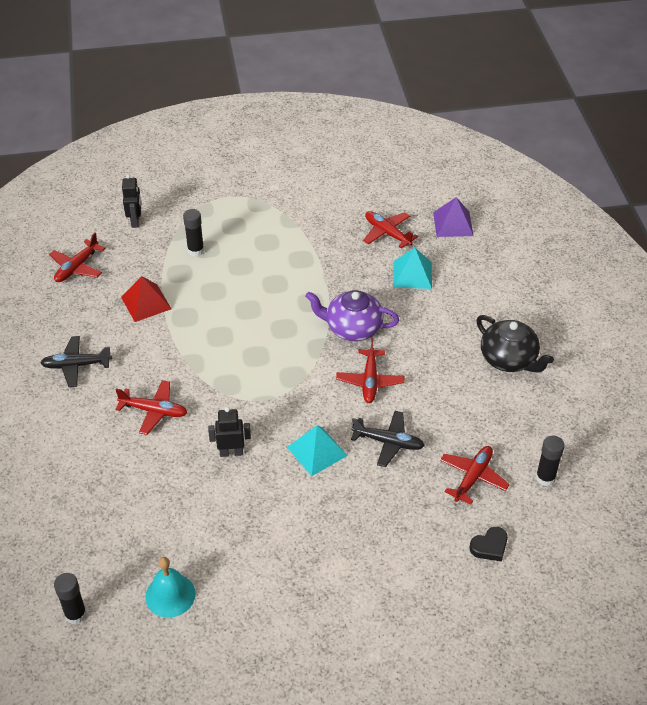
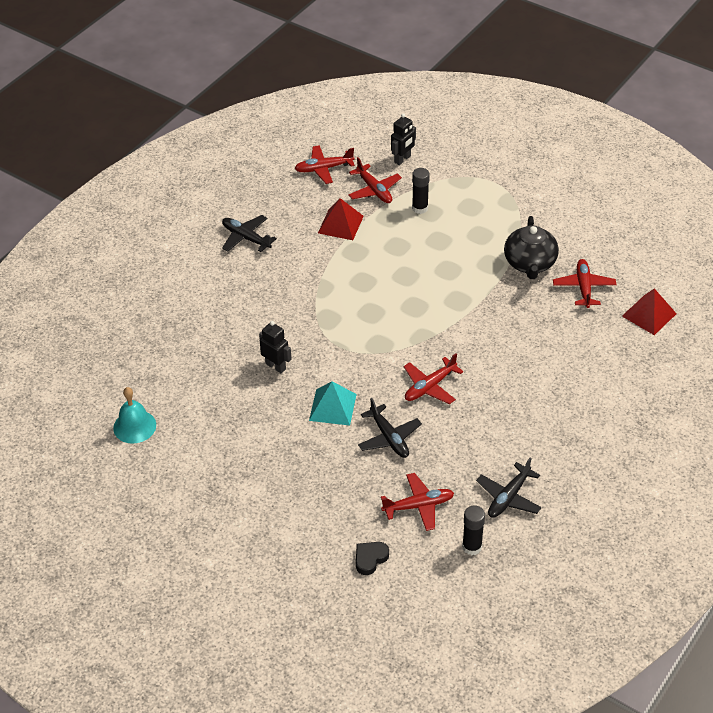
camera: 45 degrees right, 0 degrees up
(75, 614) = (70, 395): black glue stick -> none
(154, 411) = (259, 303): red plane -> red plane (374, 190)
(352, 328) = (465, 340): purple teapot -> none
(412, 274) = (563, 332): turquoise pyramid -> none
(453, 224) = (649, 315): purple pyramid -> red pyramid
(489, 546) = (370, 559): black heart -> black heart turned 120 degrees clockwise
(509, 359) = (557, 446): black teapot -> black teapot (530, 263)
(524, 421) = (508, 497): none -> black plane

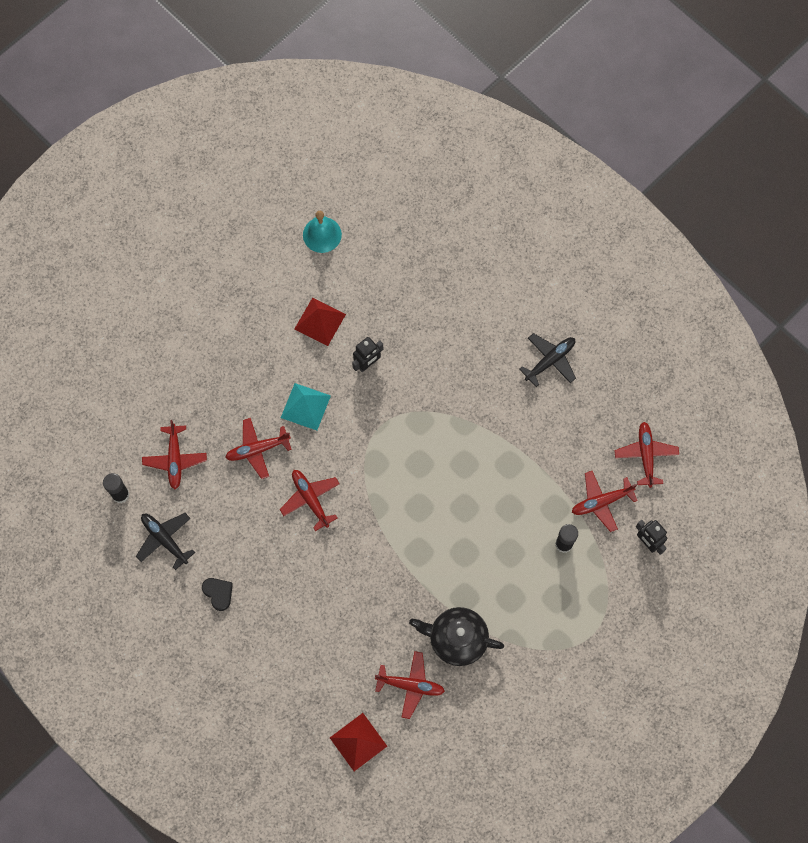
camera: 100 degrees right, 25 degrees up
(340, 224) = (553, 457): red pyramid -> red pyramid (320, 321)
(370, 559) = (130, 408): black heart -> black heart (218, 593)
(389, 438) = (257, 449): black plane -> red plane

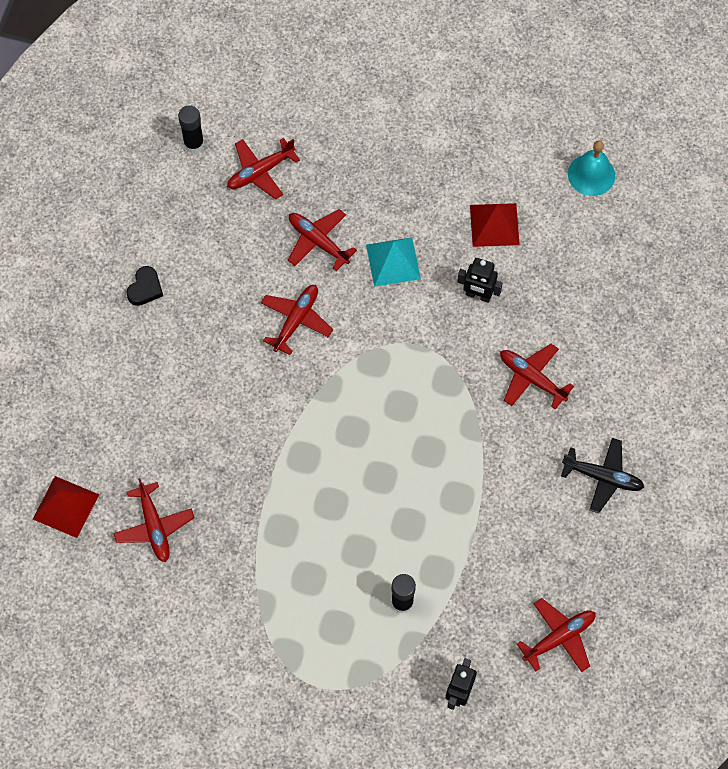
camera: 60 degrees right, 5 degrees down
(164, 539) = (172, 209): black plane -> none
(457, 639) = (231, 546): black teapot -> none
(601, 502) = (474, 617): red plane -> red plane (531, 378)

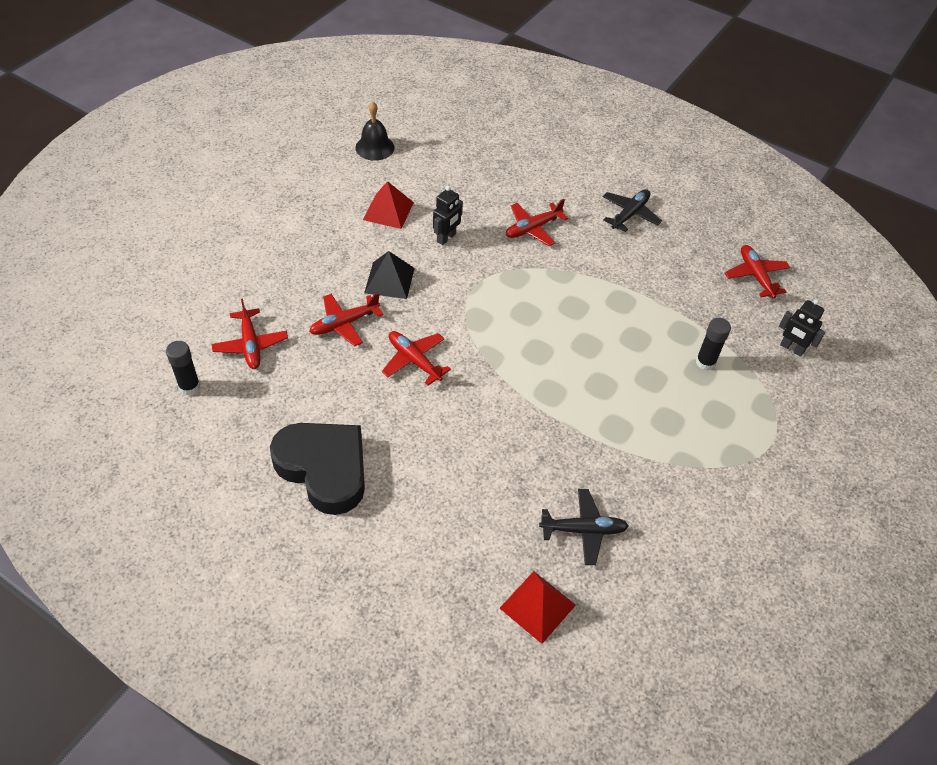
camera: 75 degrees left, 15 degrees down
(145, 288) = (324, 469): black heart -> black heart, size x2.46
(154, 526) = (583, 530): red plane -> black plane
(393, 261) = (389, 280): turquoise pyramid -> black pyramid
(591, 174) = (375, 147): turquoise bell -> black bell

